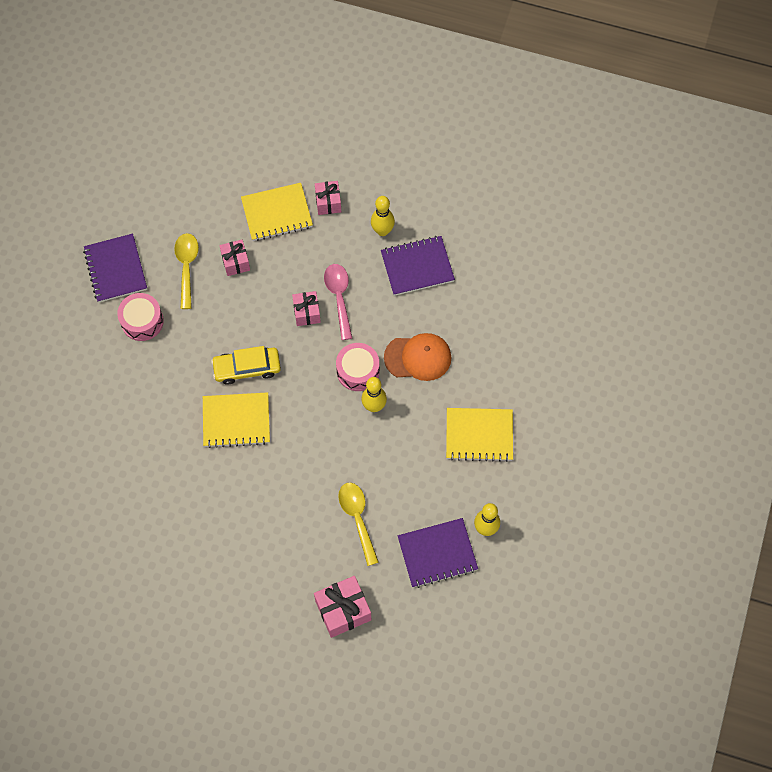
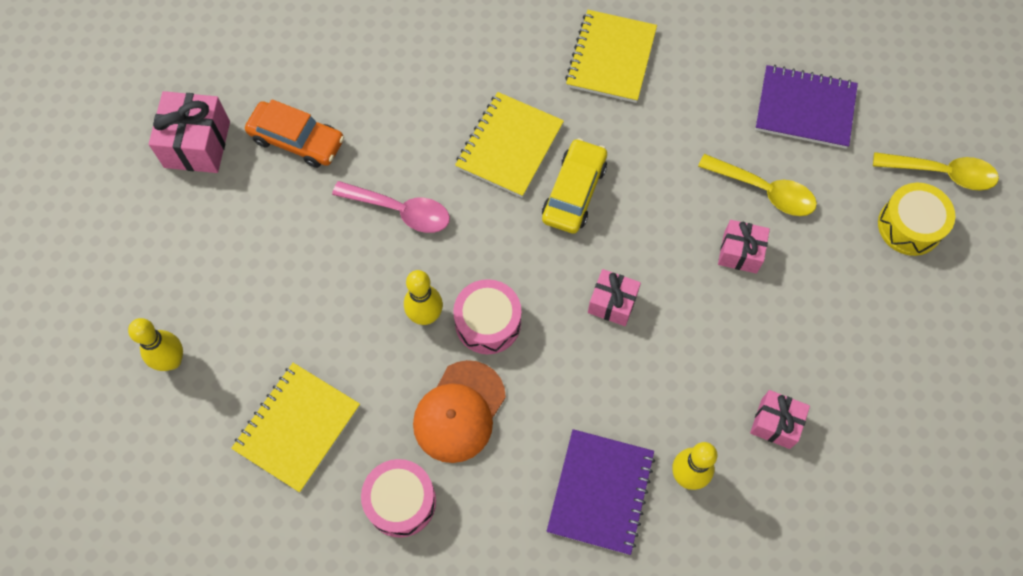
camera: 120 degrees right, 0 degrees up
(142, 321) = (711, 105): pink drum -> pink drum (401, 501)
(168, 185) = (909, 226): none -> yellow drum
(277, 213) = (792, 344): yellow notebook -> yellow notebook (611, 58)
(304, 550) = (297, 140): none -> orange car
(339, 297) = (612, 357): pink spoon -> pink spoon (400, 211)
(357, 518) = (293, 217): yellow spoon -> yellow spoon (942, 173)
(437, 553) = (184, 284): purple notebook -> none

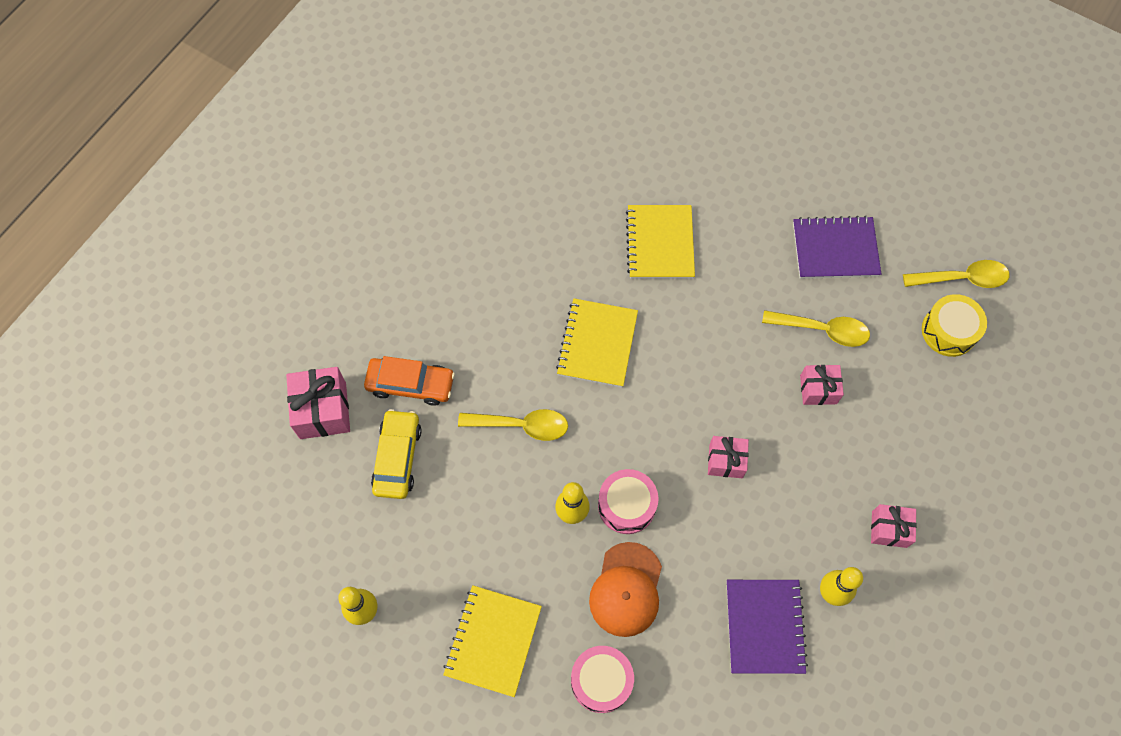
camera: 15 degrees left, 0 degrees up
(400, 211) = (521, 425): pink spoon -> yellow spoon
(574, 192) = (664, 371): yellow car -> yellow car (397, 458)

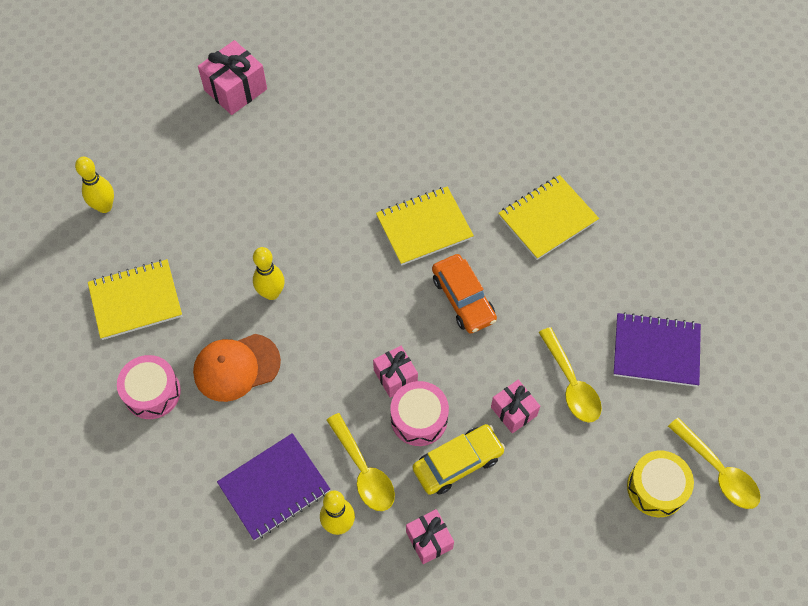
camera: 55 degrees right, 5 degrees down
(397, 458) = (233, 155): yellow car -> yellow car (458, 463)
(410, 384) = (296, 128): orange car -> orange car (463, 299)
(521, 425) = (317, 217): yellow spoon -> yellow spoon (364, 471)
(626, 505) = (305, 327): pink drum -> pink drum (419, 418)
(835, 249) = (656, 351): purple notebook -> purple notebook turned 45 degrees counterclockwise

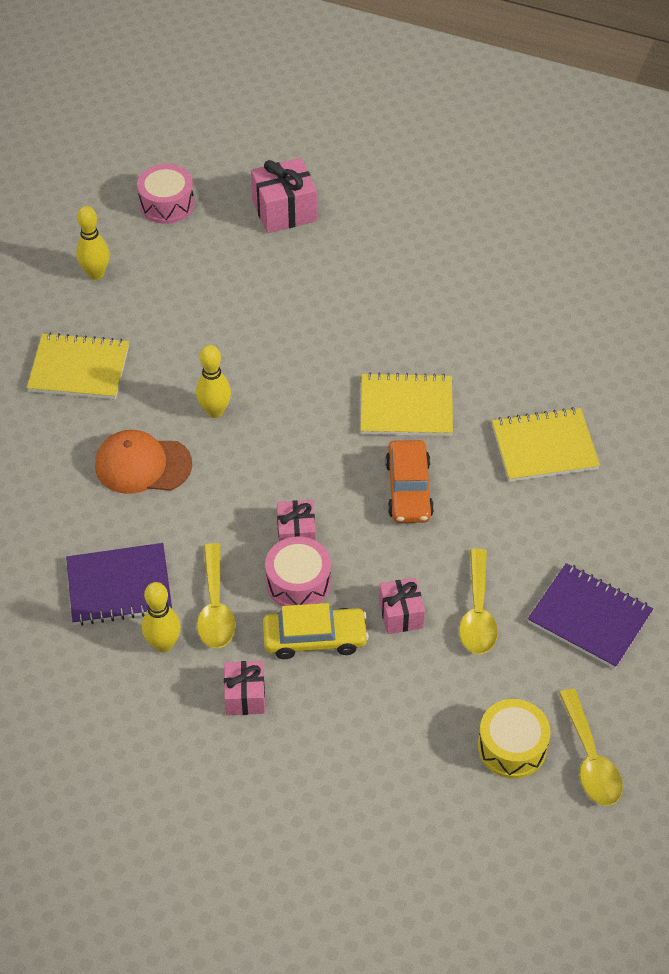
camera: 25 degrees right, 10 degrees down
(152, 392) = (49, 456): pink drum -> pink drum (167, 204)

